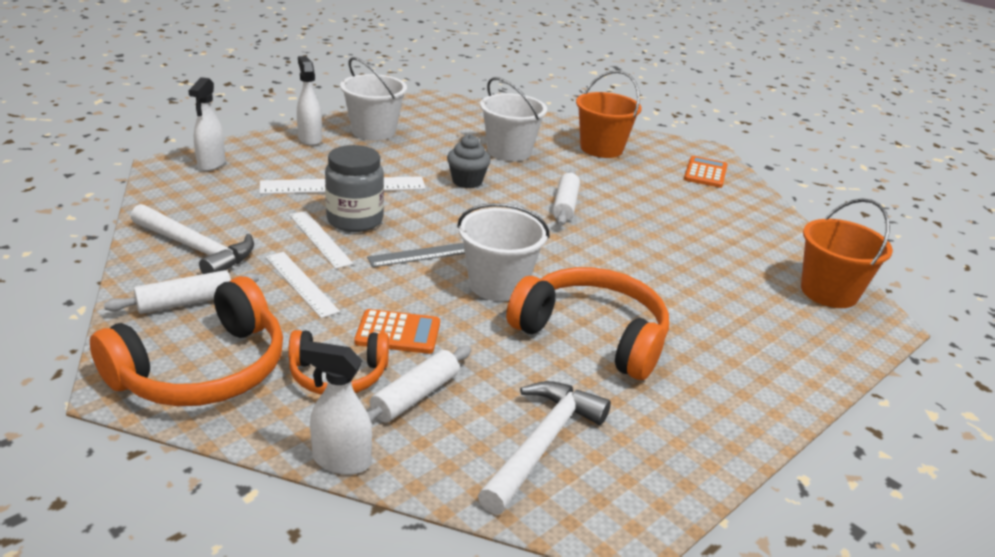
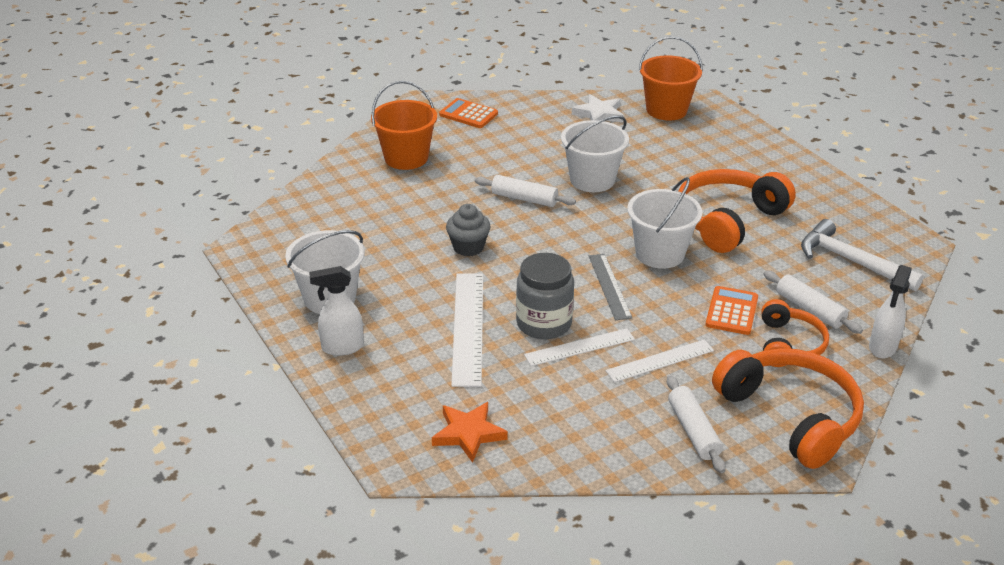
camera: 75 degrees left, 5 degrees up
(196, 249) = (597, 429): white hammer -> none
(197, 191) = (468, 434): none -> orange star
(211, 164) = (398, 426): white spray bottle -> none
(509, 151) = (403, 213): white bucket -> white bucket (592, 180)
(774, 245) = (599, 114): none -> white star

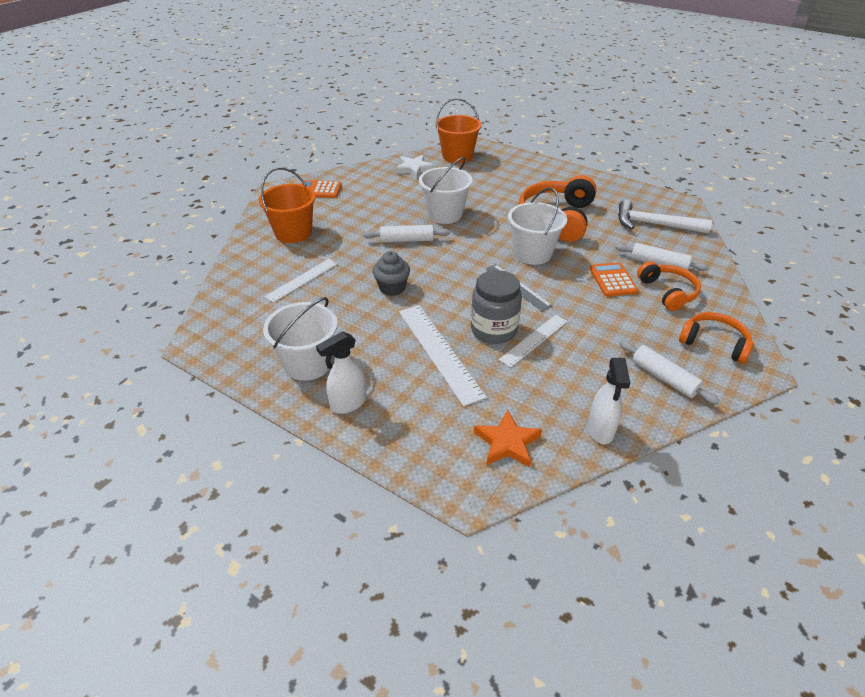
camera: 25 degrees left, 5 degrees up
(660, 360) = (597, 331): white ruler -> white ruler (302, 280)
(791, 416) = (714, 343): orange headphones -> orange headphones, size x0.60
(882, 347) = (723, 276): white spray bottle -> white spray bottle (600, 430)

